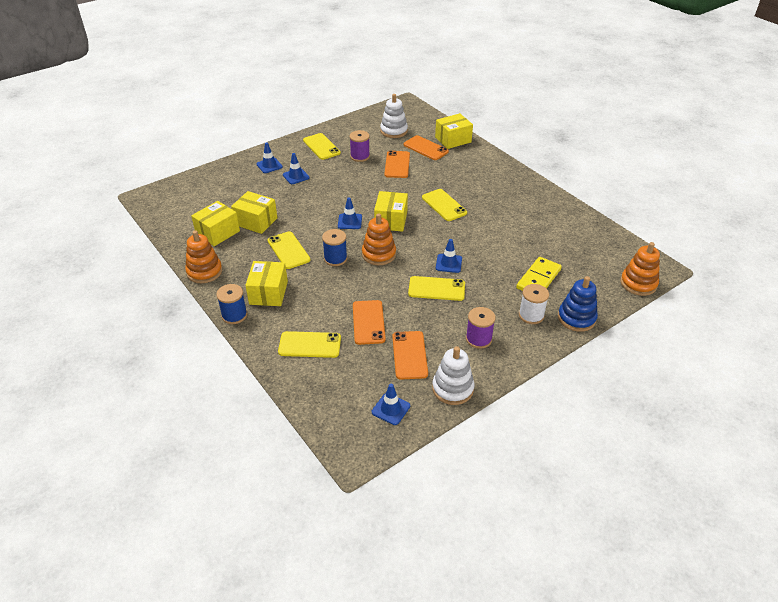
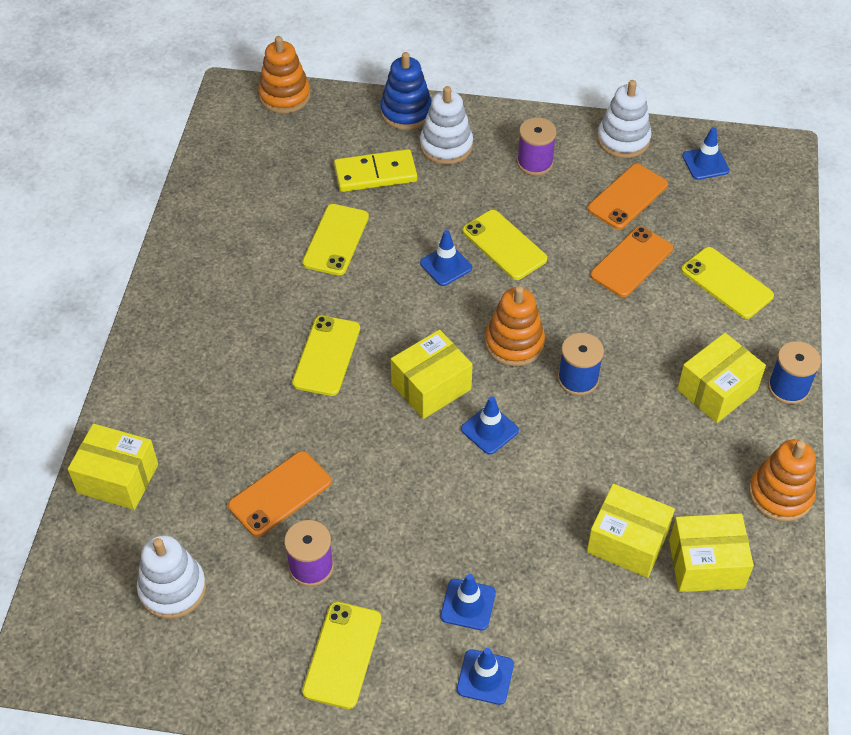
camera: 135 degrees left, 10 degrees up
(256, 221) = (627, 542): yellow box -> yellow box turned 45 degrees counterclockwise
(288, 250) = (628, 443): yellow phone -> yellow phone (336, 240)
(425, 148) = (186, 495): orange phone -> none
(531, 315) = (446, 146): white spool -> white stacking toy

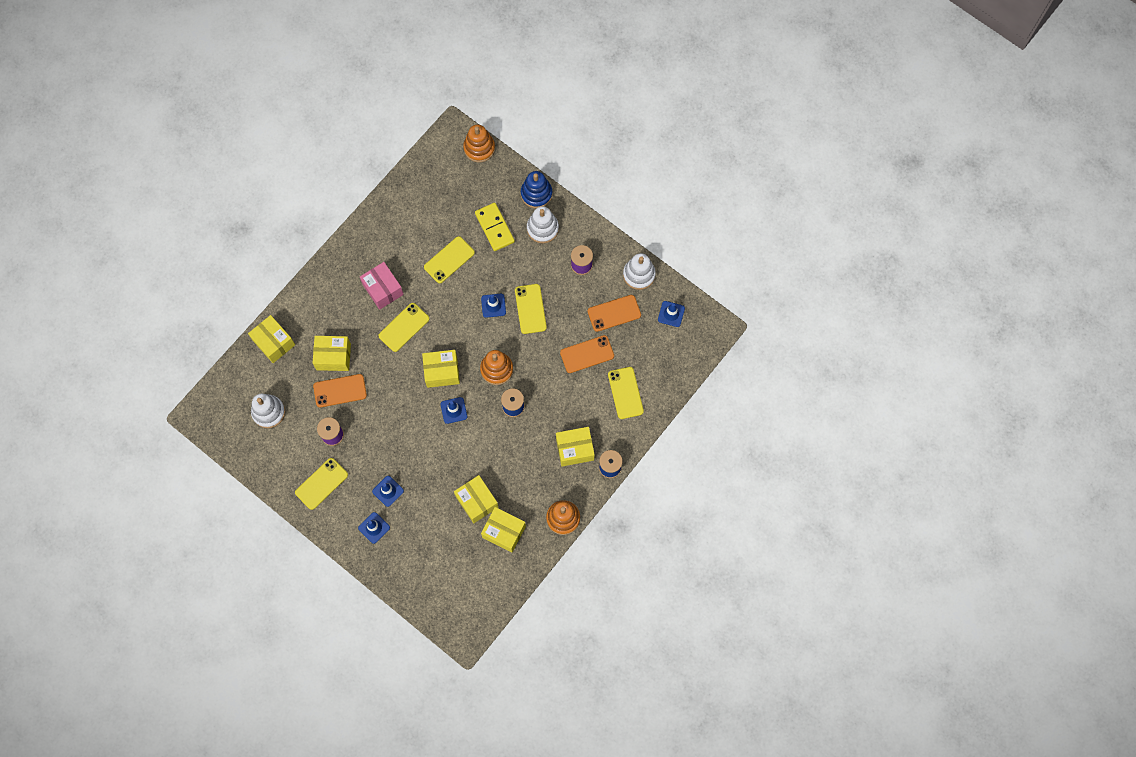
camera: 30 degrees right, 20 degrees up
(236, 450) = (333, 356): none -> yellow box
(257, 322) = (383, 289): none -> pink box
(375, 174) = (494, 228): yellow domino -> yellow domino turned 45 degrees clockwise

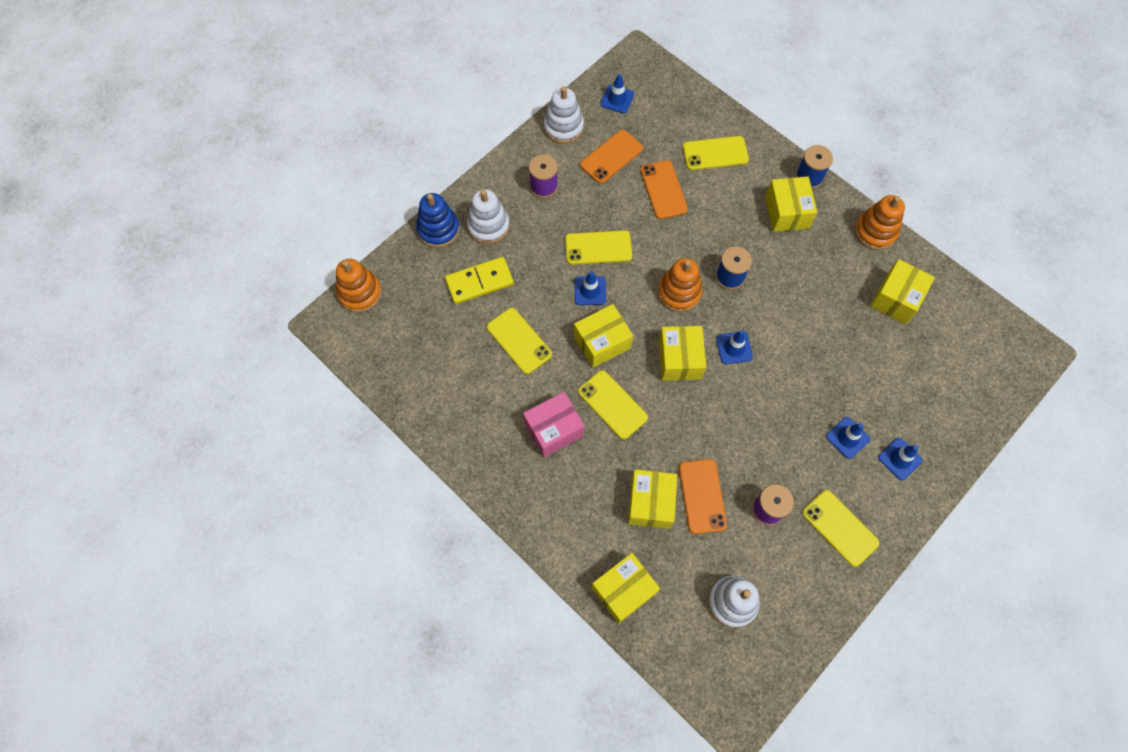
camera: 85 degrees left, 5 degrees down
(476, 501) = (858, 328): yellow box -> yellow box (602, 342)
(614, 313) = (611, 157): orange phone -> orange phone turned 60 degrees clockwise

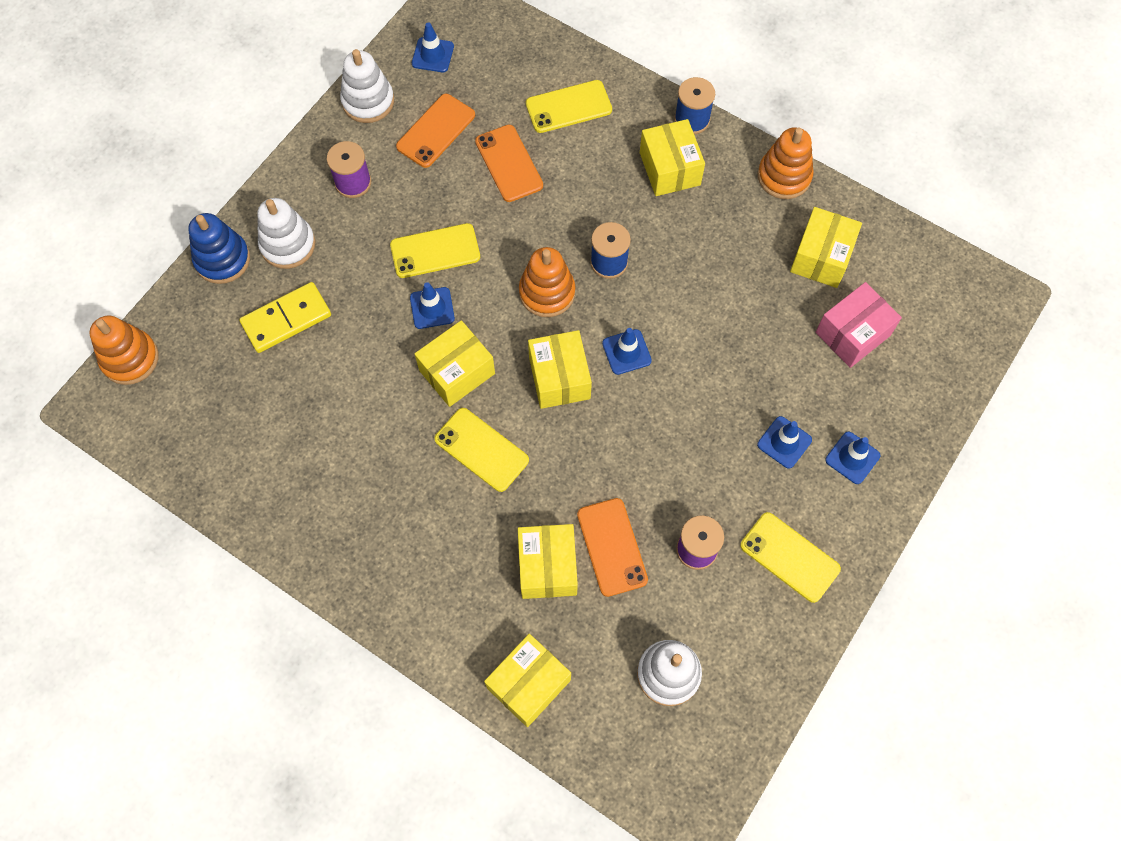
camera: 10 degrees left, 0 degrees up
(519, 341) = (349, 387): yellow phone -> none
(554, 429) = (410, 494): pink box -> pink box (853, 334)

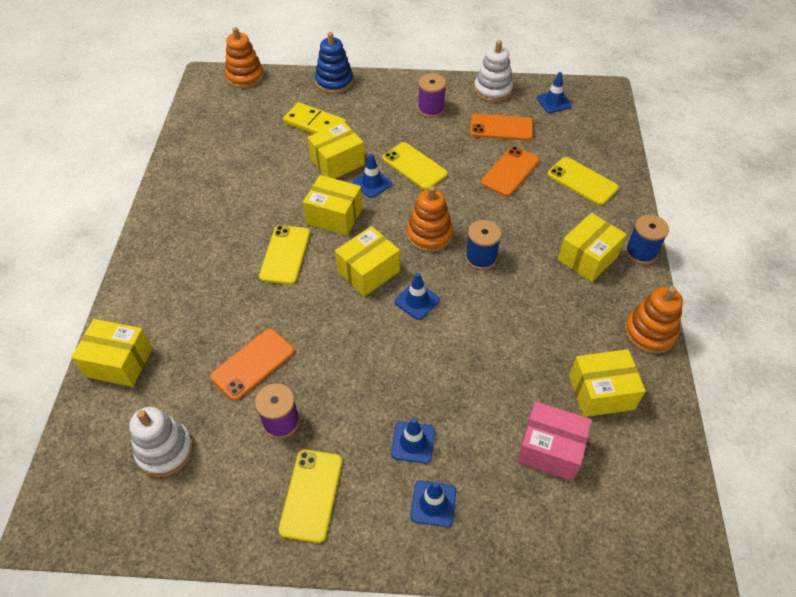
camera: 60 degrees right, 15 degrees down
(288, 245) = (365, 102): white stacking toy -> none
(547, 567) = (216, 332): yellow box -> yellow box (337, 162)

